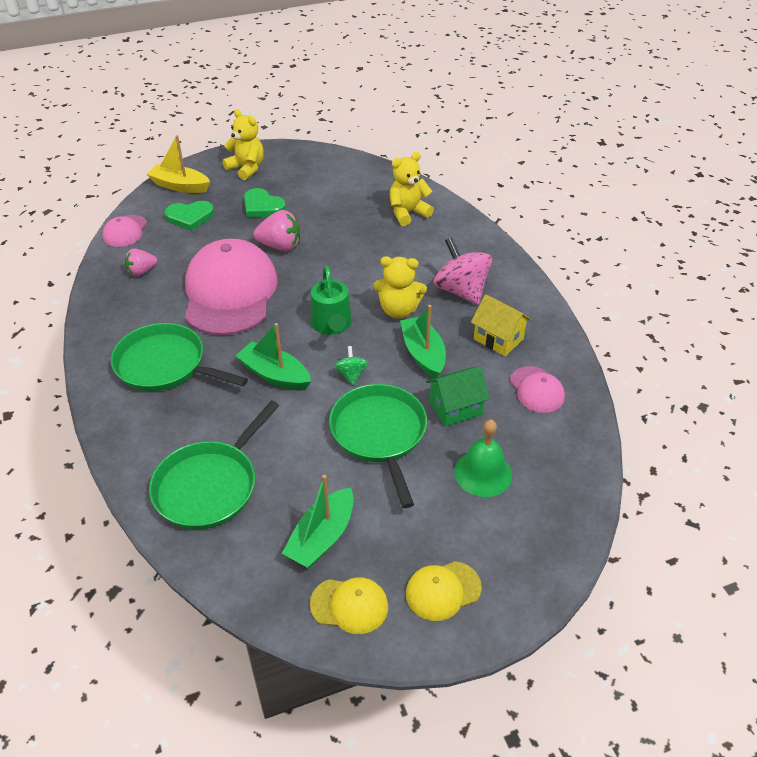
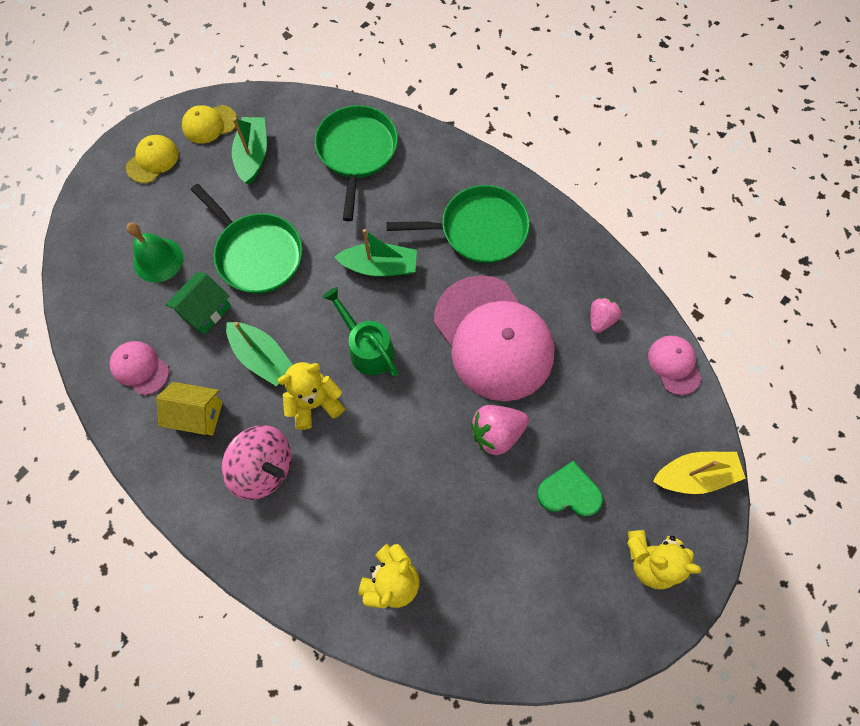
camera: 150 degrees right, 25 degrees up
(190, 217) = (631, 426): green heart -> none
(351, 375) = (314, 300): green spinning top -> none

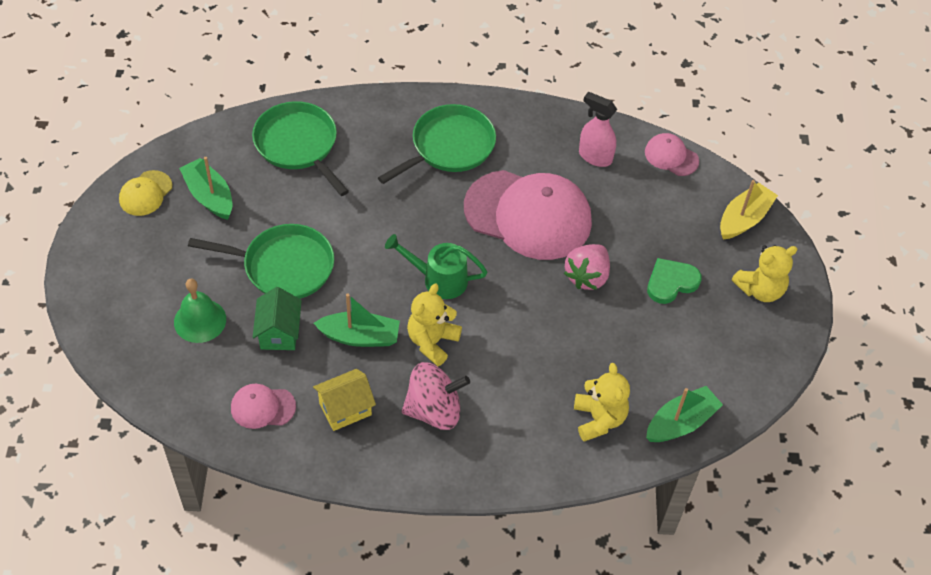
camera: 40 degrees left, 15 degrees down
(153, 160) = (119, 249): yellow cap -> none
(380, 267) = (395, 217): green boat -> green boat (681, 422)
(600, 319) = (594, 156): pink strawberry -> pink spray bottle

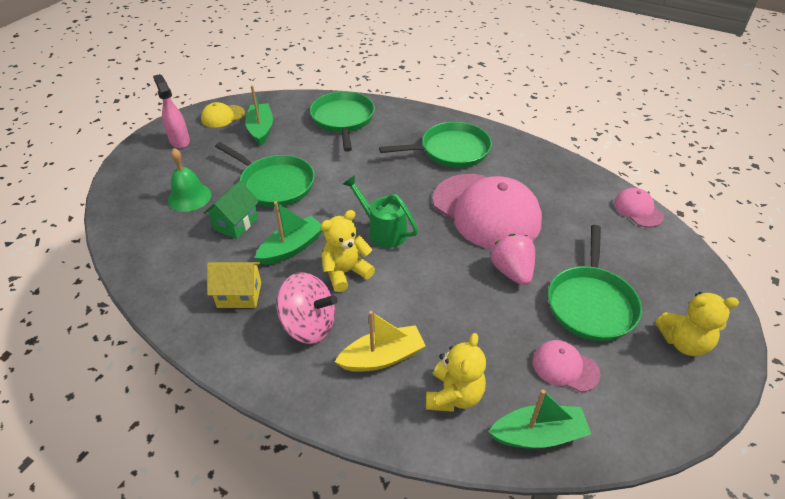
camera: 30 degrees right, 10 degrees down
(263, 407) = (180, 269): pink cap -> pink cap (565, 367)
(360, 337) = (292, 248): green boat -> green boat turned 75 degrees counterclockwise
(587, 276) = (512, 271): pink strawberry -> pink strawberry turned 105 degrees clockwise
(594, 156) = (567, 190): pink spray bottle -> pink spray bottle (179, 141)
(671, 282) = (591, 304): green heart -> green pan
(744, 219) = (690, 277): yellow boat -> yellow boat (382, 357)

